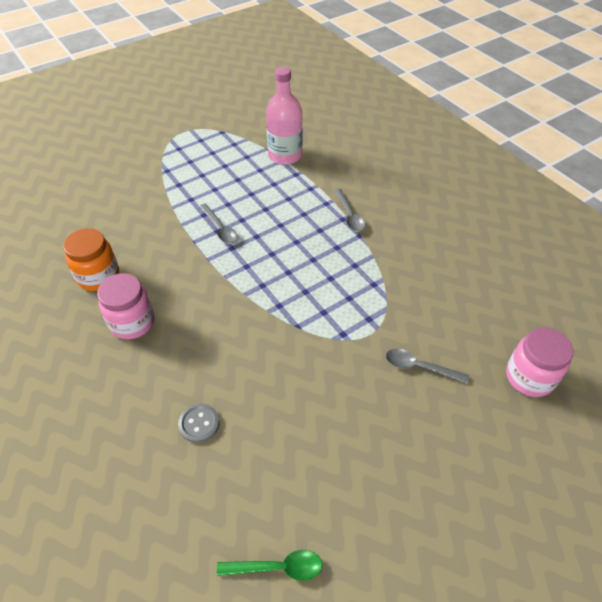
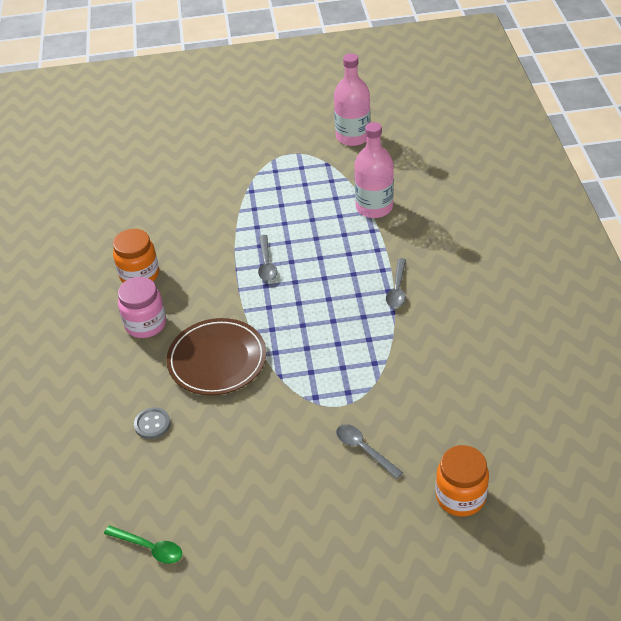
camera: 30 degrees right, 5 degrees down
(227, 332) = (217, 360): none -> brown plate
(230, 106) = (353, 136): none -> pink bottle
(529, 377) = (460, 497): pink jar -> orange jar

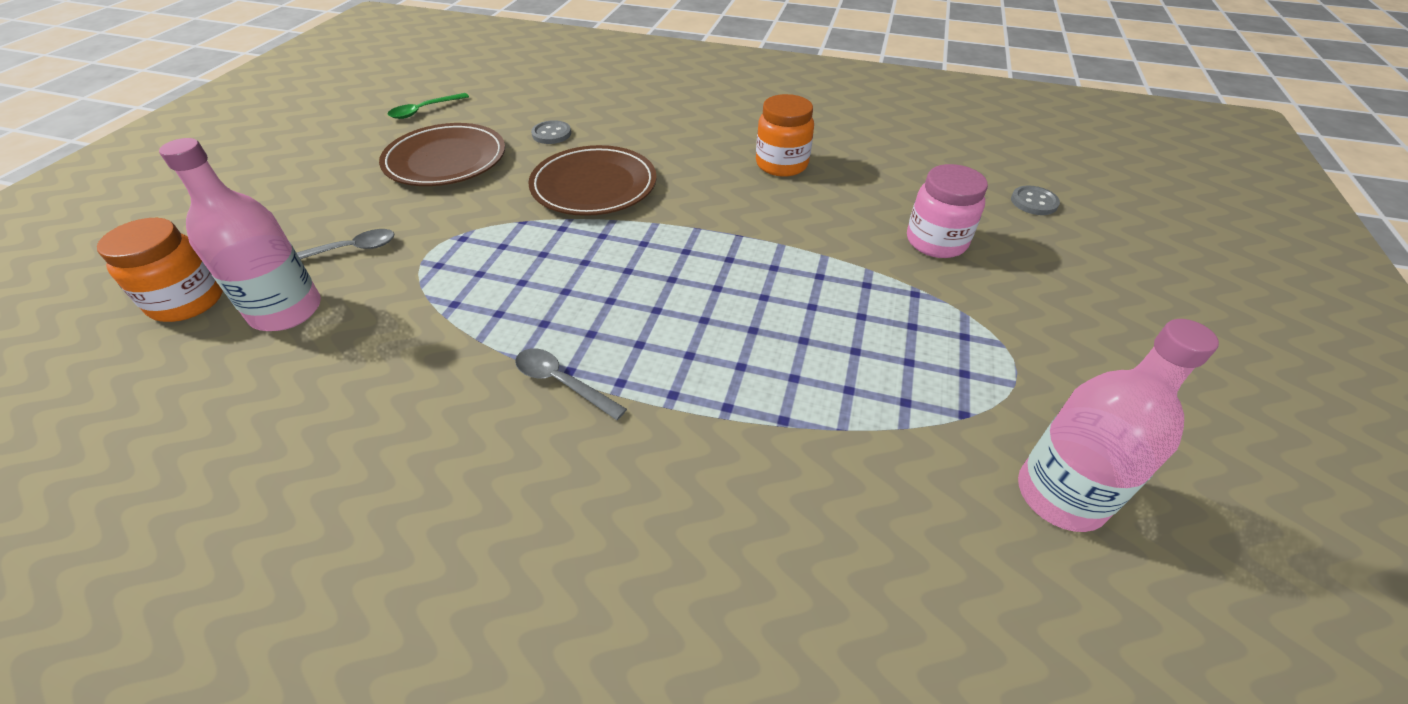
camera: 110 degrees right, 0 degrees up
(135, 162) = (1034, 202): none -> grey button
(145, 324) = (694, 154): pink jar -> pink jar (936, 242)
(227, 470) = (446, 160): none -> brown plate
(266, 264) = (729, 263): grey spoon -> none
(374, 207) = (791, 436): pink bottle -> pink bottle (286, 311)

